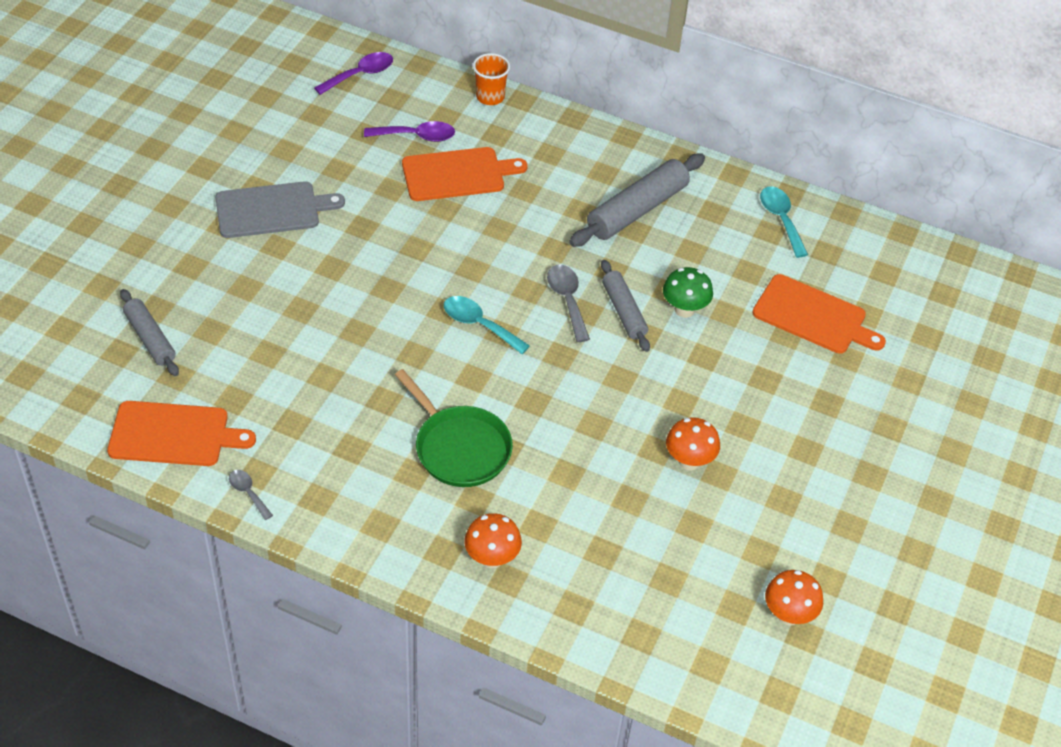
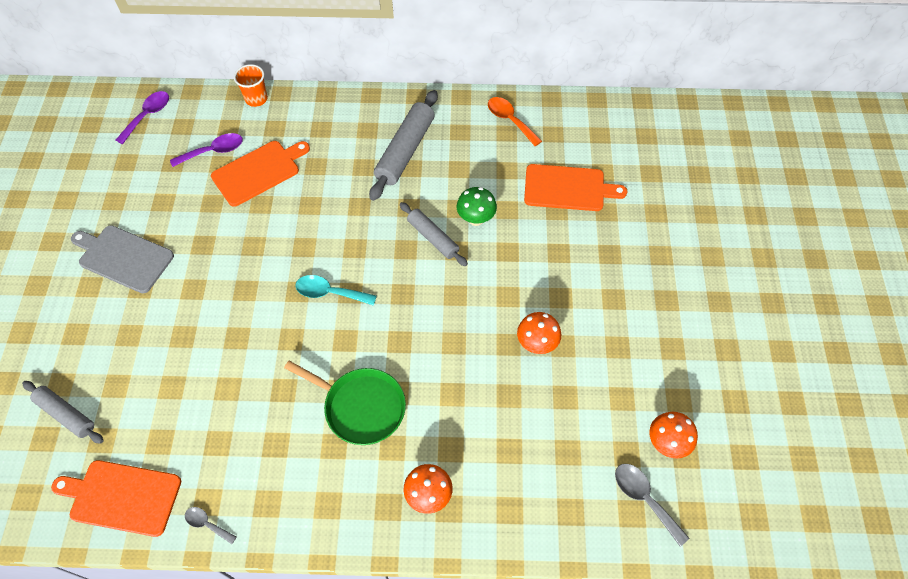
camera: 20 degrees left, 10 degrees up
(174, 435) = (122, 497): orange cutting board -> orange cutting board turned 150 degrees counterclockwise
(272, 210) = (123, 257): grey cutting board -> grey cutting board turned 120 degrees counterclockwise
(567, 300) = (387, 245): grey spoon -> grey spoon (644, 499)
(781, 219) = (510, 120): turquoise spoon -> orange spoon

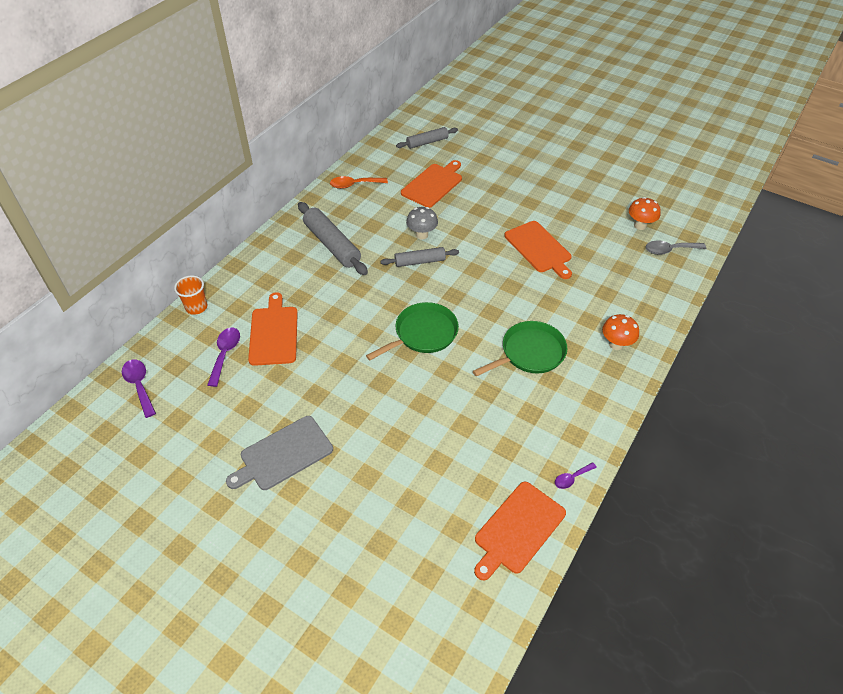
camera: 60 degrees left, 10 degrees down
(66, 414) = (415, 548): grey rolling pin -> grey rolling pin (427, 142)
(207, 524) = (572, 478): grey spoon -> purple spoon
(330, 293) = (423, 333): turquoise spoon -> green pan
(476, 219) = (422, 235): green mushroom -> grey mushroom
(536, 344) = (539, 248): orange mushroom -> orange cutting board

